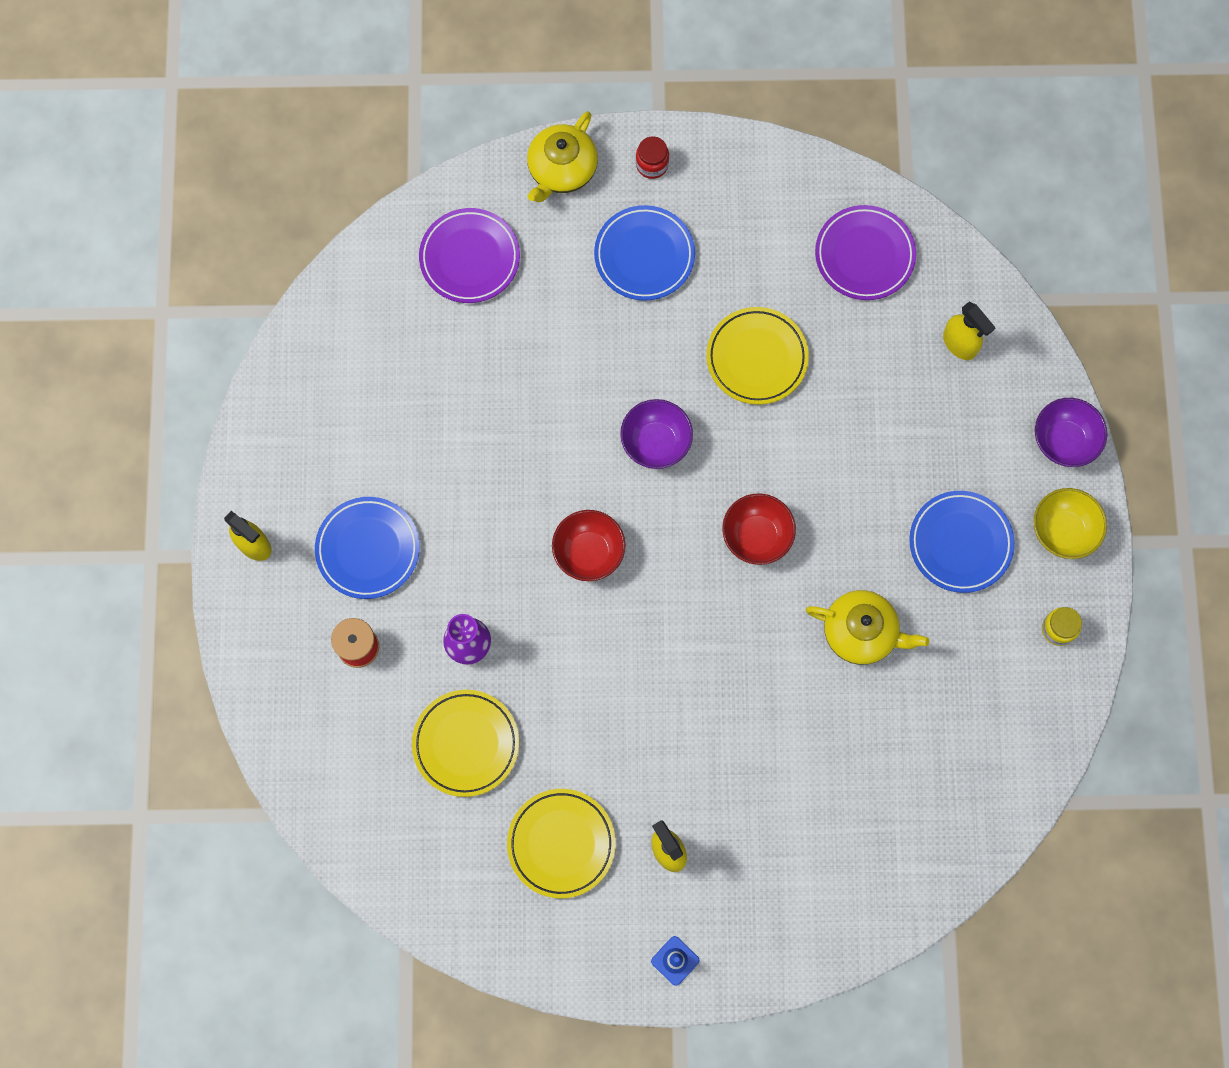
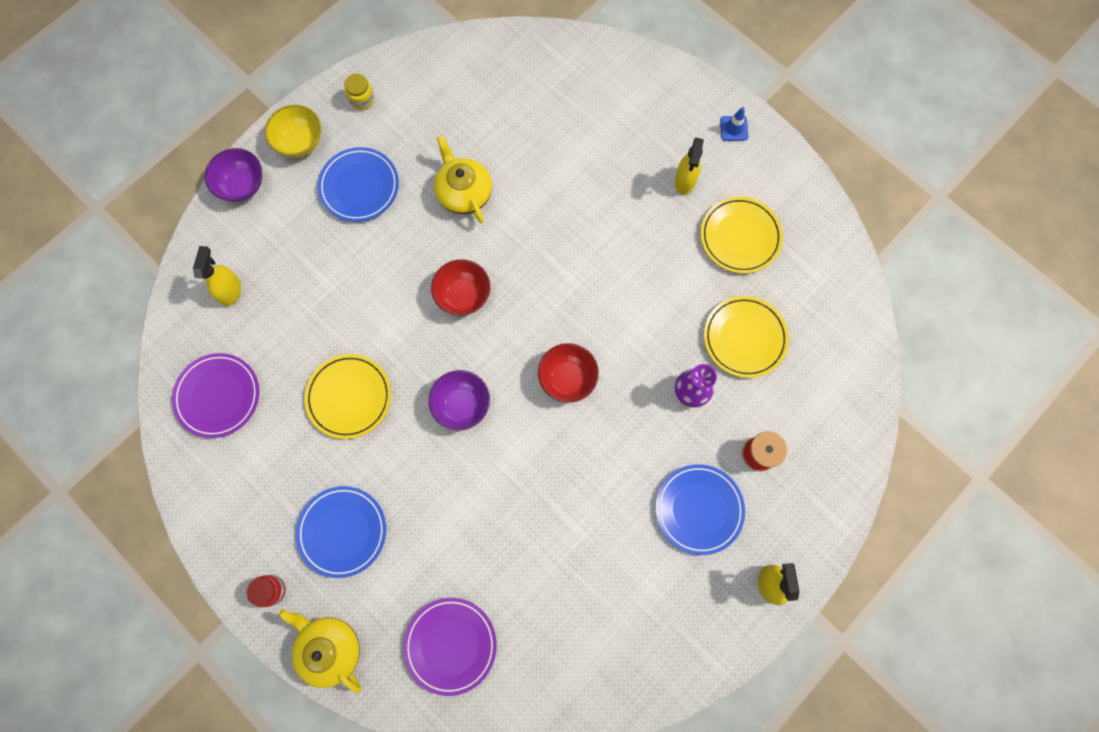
camera: 135 degrees left, 0 degrees up
(561, 170) = (329, 648): yellow teapot -> yellow teapot turned 120 degrees counterclockwise

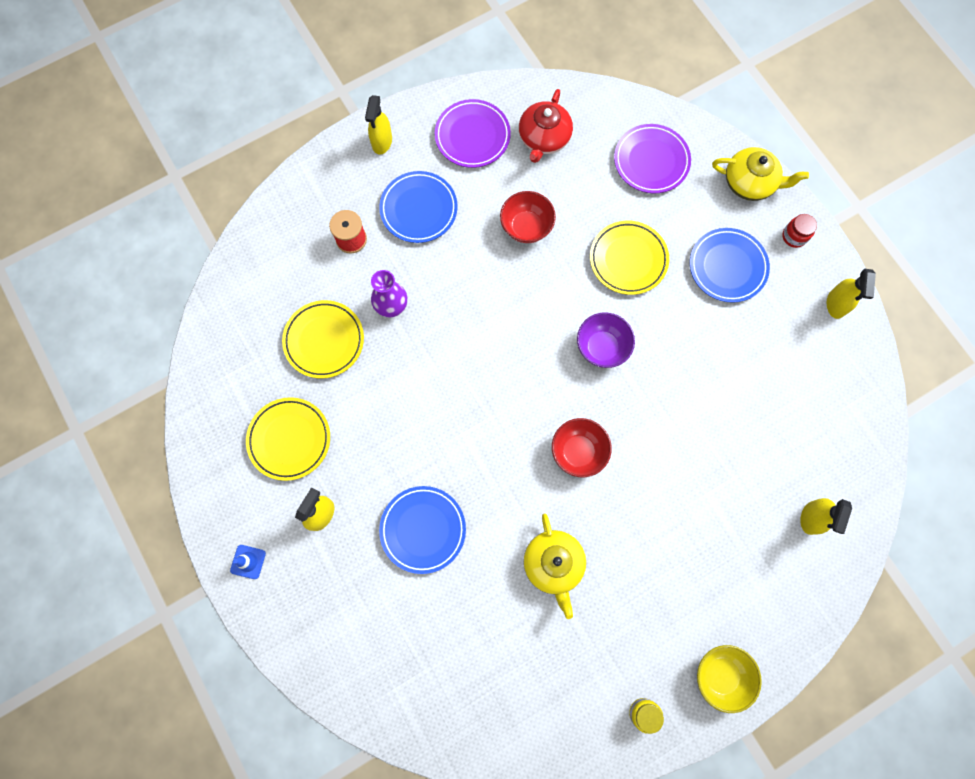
camera: 165 degrees left, 0 degrees up
(218, 396) = (830, 413): purple plate -> purple plate (472, 136)
(218, 518) = (836, 304): none -> yellow spray bottle
(242, 185) = (789, 637): purple bowl -> none
(329, 648) = (750, 182): yellow teapot -> yellow teapot turned 45 degrees counterclockwise
(349, 397) = (705, 380): yellow plate -> yellow plate (628, 259)
(359, 187) = (663, 601): blue plate -> blue plate (423, 529)
(567, 378) = (499, 346): red bowl -> red bowl (526, 227)
(583, 641) = (544, 138): none -> red teapot

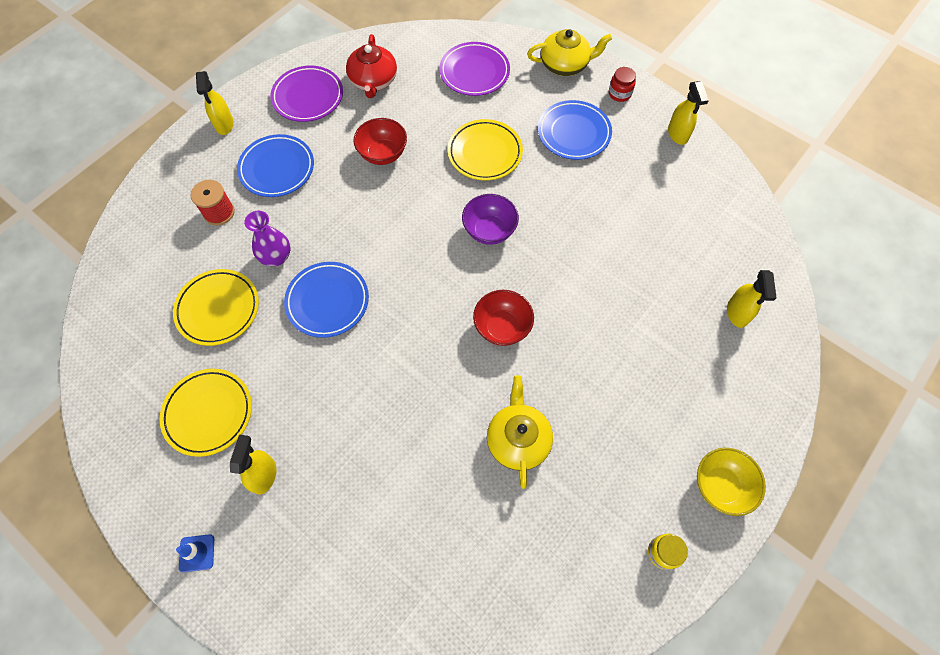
camera: 20 degrees left, 10 degrees down
(423, 529) = (375, 453): blue plate -> blue plate (327, 301)
(553, 564) = (518, 439): yellow teapot -> yellow teapot turned 150 degrees counterclockwise

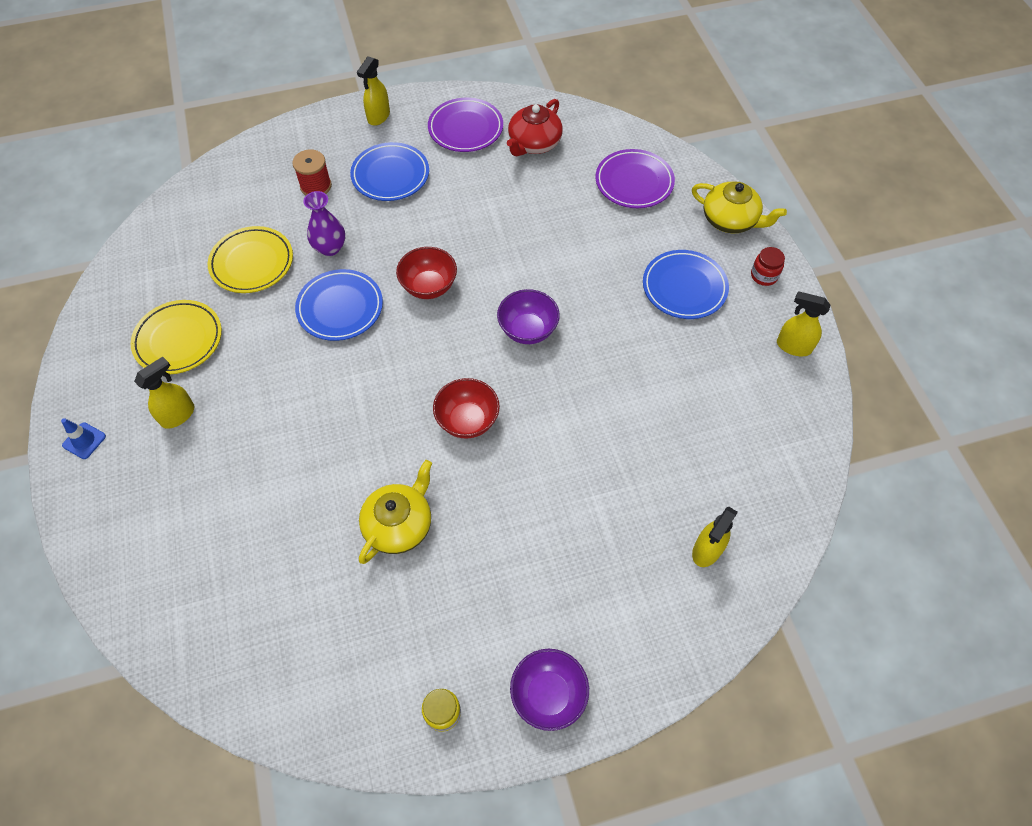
camera: 35 degrees right, 5 degrees down
(383, 154) = (489, 211): red bowl -> red bowl (429, 286)
(485, 153) = (582, 259): yellow plate -> none
(678, 134) = (793, 346): yellow spray bottle -> yellow spray bottle turned 90 degrees clockwise
(720, 486) = (548, 695): yellow bowl -> purple bowl

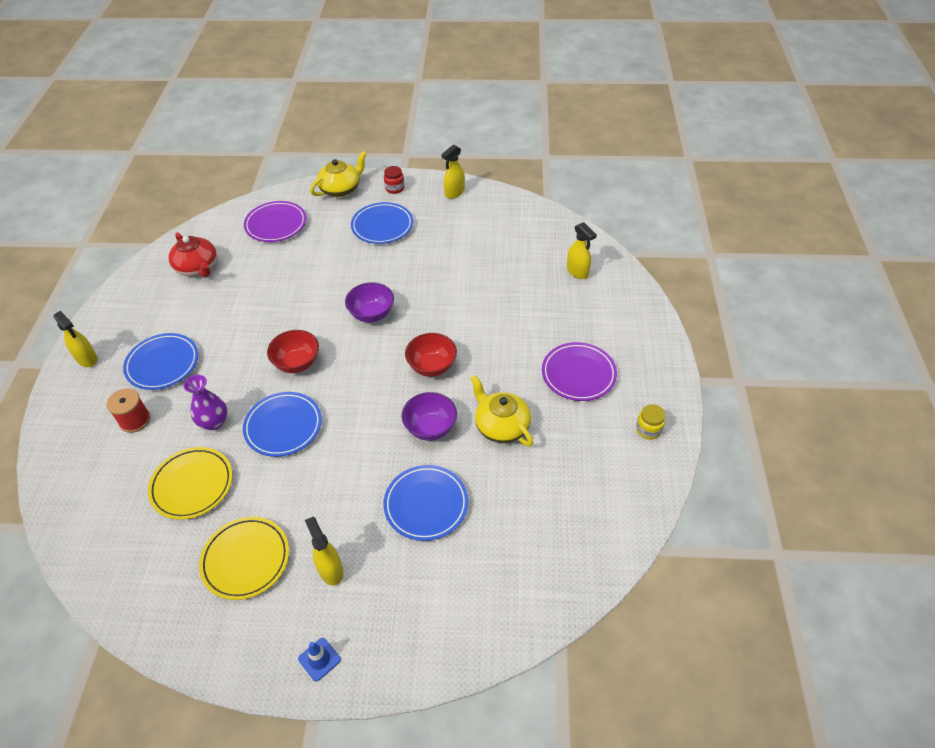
camera: 70 degrees left, 10 degrees down
(271, 477) = (426, 505): none -> blue plate
(465, 129) = (149, 304): purple plate -> purple plate (578, 374)
(548, 695) = (649, 371): purple bowl -> purple bowl (430, 428)

